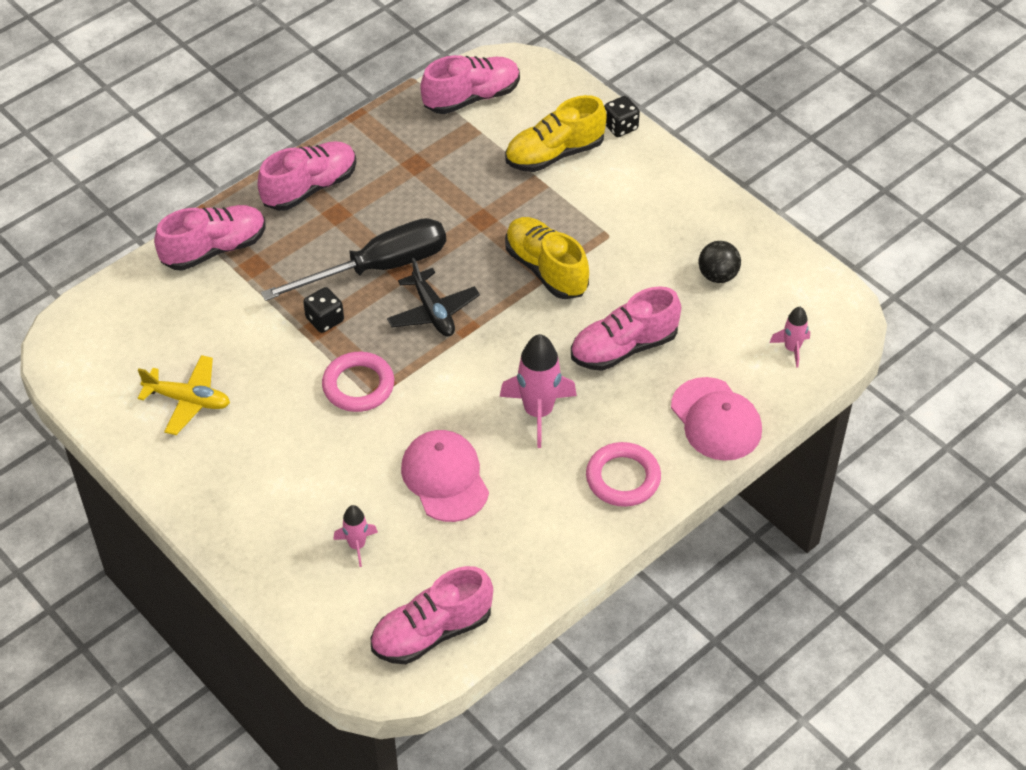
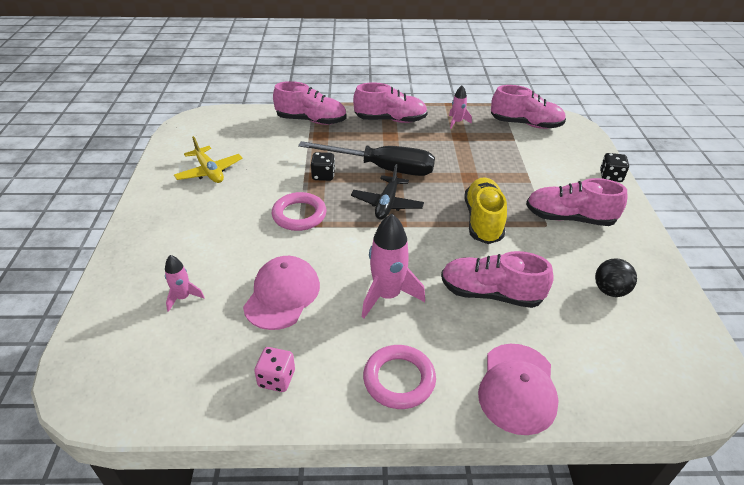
camera: 40 degrees right, 10 degrees down
(432, 632) = (148, 387): pink shoe -> pink shoe (569, 218)
(527, 548) = (276, 379): none -> pink dice
(554, 154) = (551, 169): yellow shoe -> none
(792, 349) = (634, 377): pink rocket -> pink rocket (457, 122)

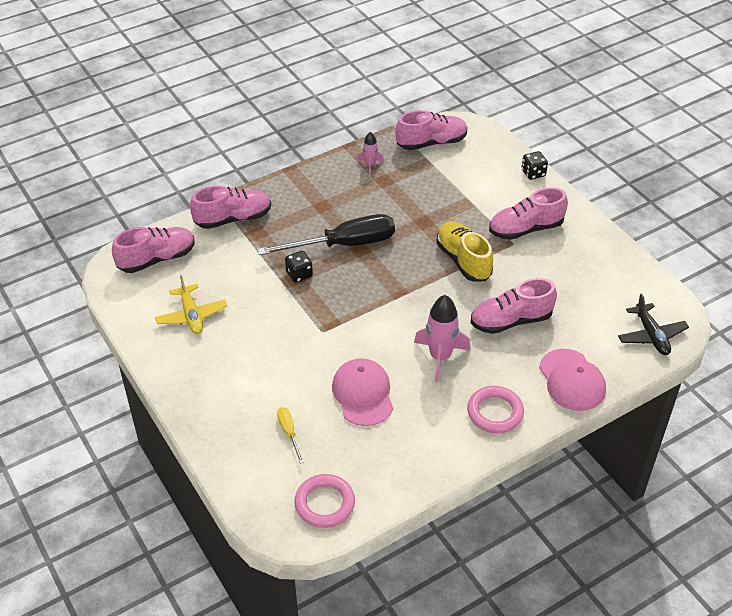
camera: 30 degrees left, 5 degrees up
(183, 297) = (289, 432): pink rocket -> yellow screwdriver
(209, 172) = (191, 316): yellow plane -> yellow plane turned 45 degrees clockwise
(276, 379) = (414, 453): pink dice -> none
(299, 215) = (313, 321): pink ring -> pink ring (324, 503)
(387, 204) = (377, 278): black plane -> black plane (651, 335)
(390, 120) = (307, 187): pink shoe -> pink shoe (157, 259)
(610, 290) = (588, 280): black ball -> none

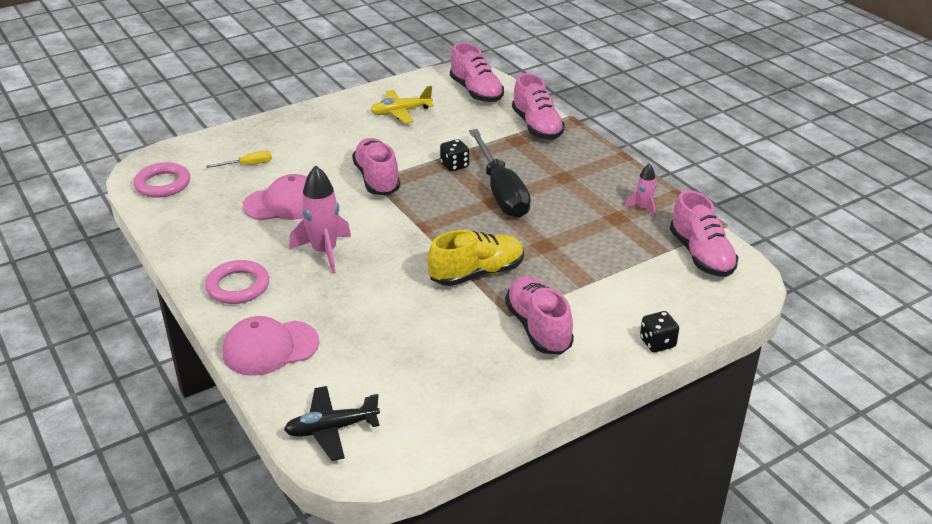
camera: 90 degrees right, 10 degrees down
(511, 321) = (373, 305): pink shoe -> pink shoe (377, 179)

